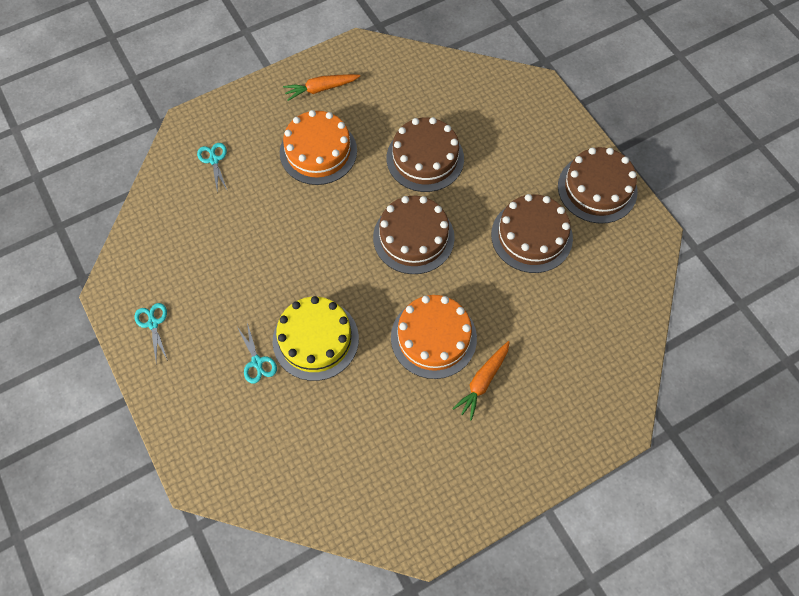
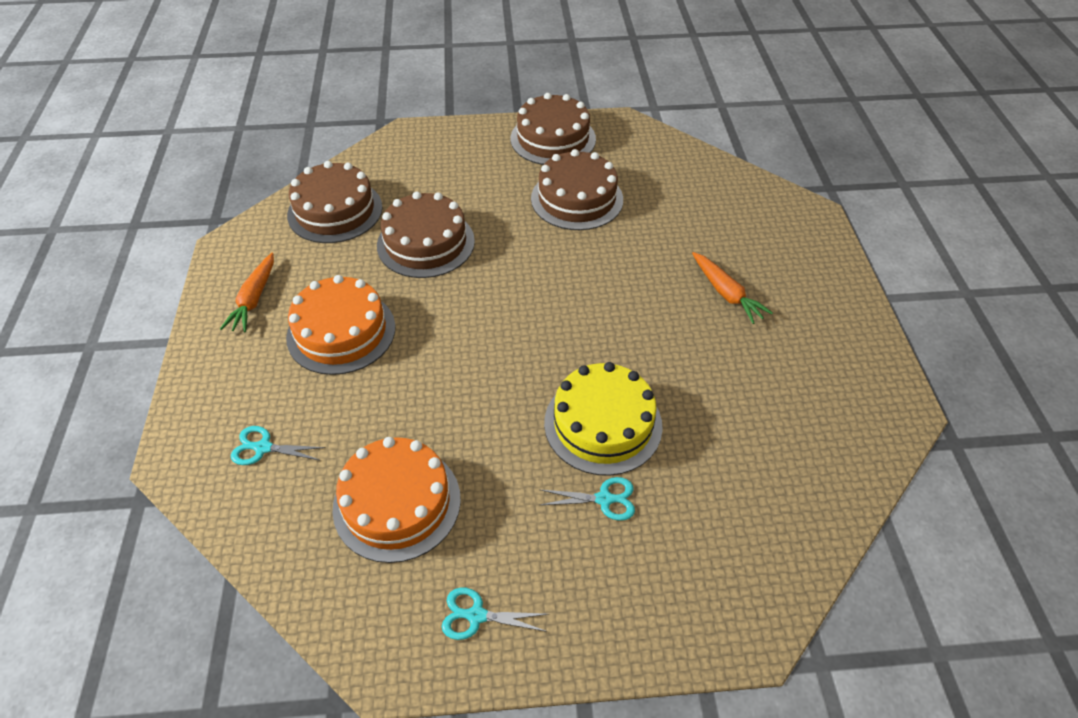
camera: 65 degrees left, 15 degrees down
(413, 237) = (520, 287): brown cake -> brown cake (335, 211)
(433, 337) = (655, 314): orange cake -> orange cake (397, 503)

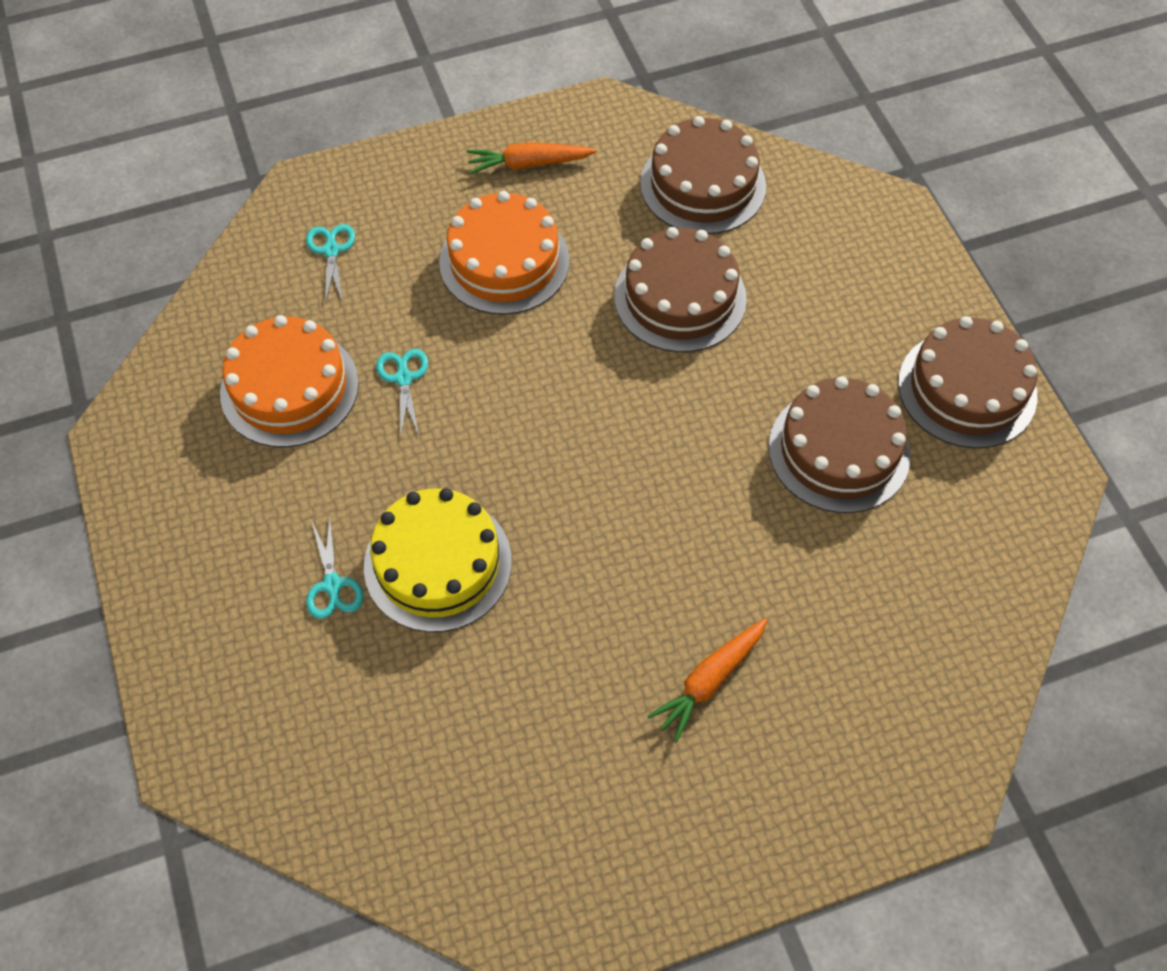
camera: 75 degrees right, 10 degrees up
(476, 615) = (176, 495): turquoise scissors -> turquoise scissors (403, 378)

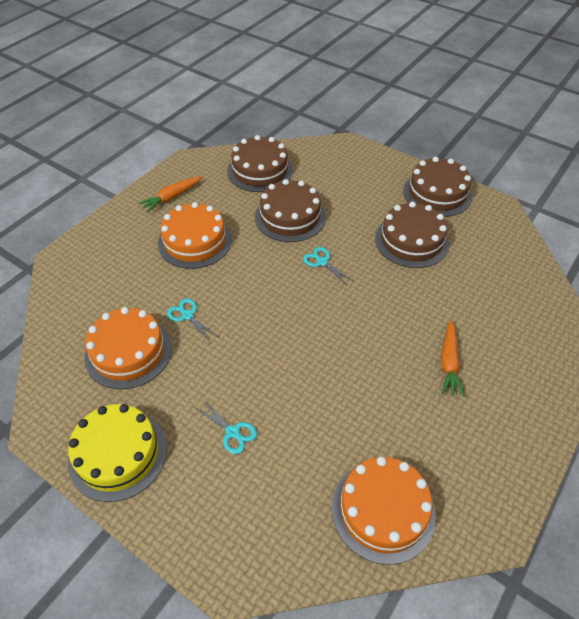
camera: 35 degrees left, 10 degrees down
(331, 251) = (99, 279): turquoise scissors -> turquoise scissors (322, 262)
(433, 814) = (383, 510): none -> orange cake
(438, 563) = (278, 389): yellow cake -> yellow cake (118, 454)

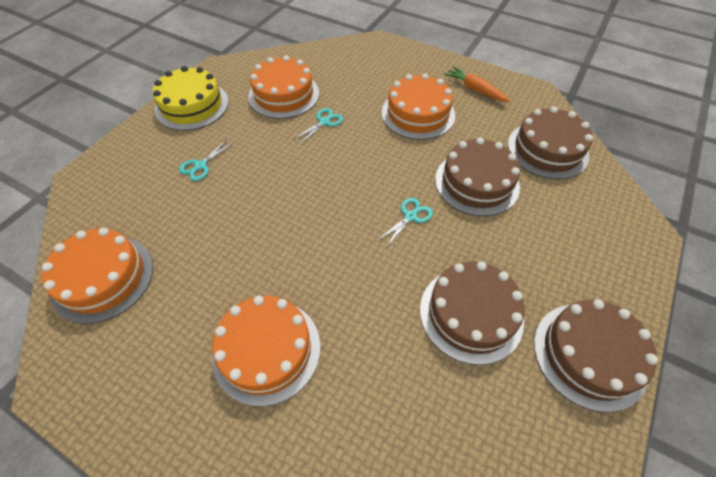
camera: 85 degrees right, 5 degrees up
(449, 363) = (266, 350): orange carrot -> orange cake

